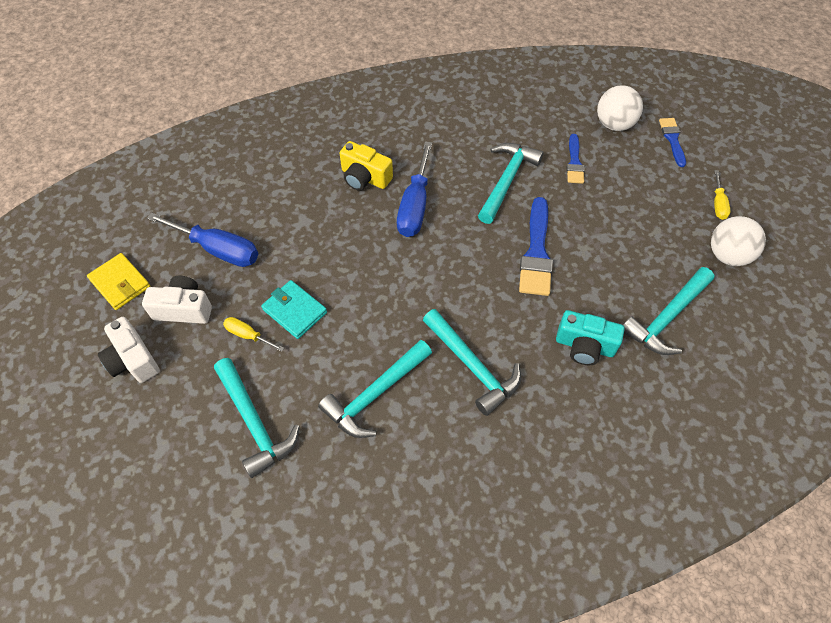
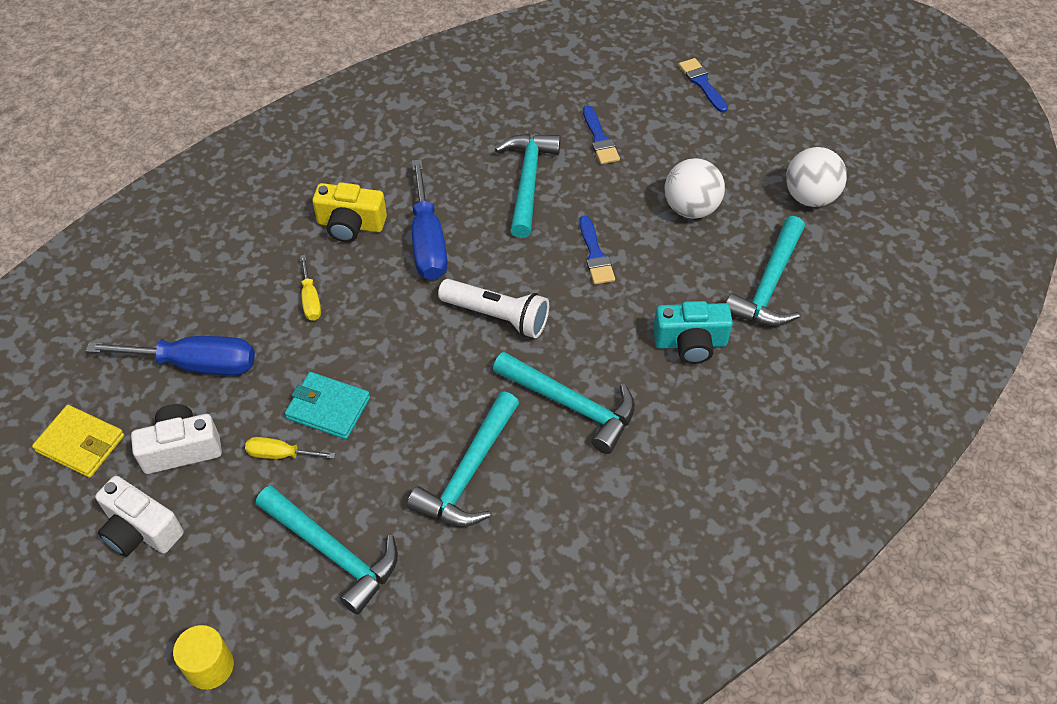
camera: 20 degrees left, 5 degrees down
(137, 479) = (210, 666): none -> yellow cylinder
(443, 279) = (497, 316): none -> white flashlight
(536, 252) = (595, 255): blue brush -> blue brush, size x0.59
(614, 124) = (629, 83): white ball -> white ball (691, 208)
(718, 204) = (779, 143): yellow screwdriver -> yellow screwdriver (310, 299)

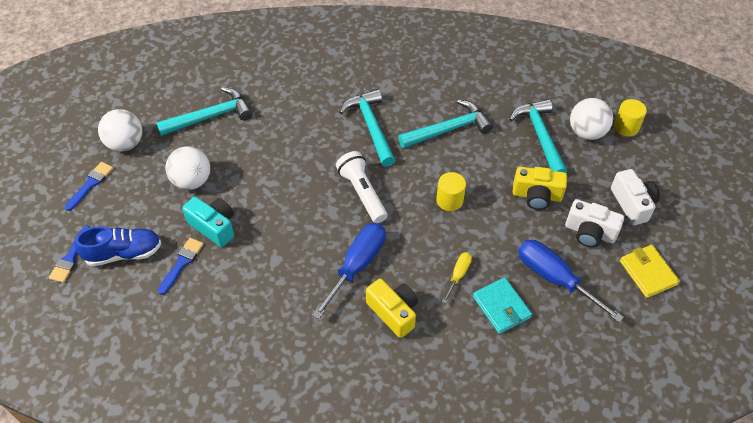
camera: 140 degrees left, 0 degrees up
(267, 610) = (586, 132): none -> white ball
(280, 454) = (537, 196): yellow screwdriver -> yellow camera
(328, 408) = (495, 203): turquoise wallet -> turquoise wallet (501, 307)
(387, 375) = (449, 200): none -> yellow cylinder
(528, 181) = (257, 265): turquoise hammer -> none
(595, 255) = (274, 191): blue brush -> blue brush (90, 184)
(662, 114) = (123, 253): none -> blue shoe
(690, 343) = (283, 116): turquoise camera -> turquoise camera (214, 226)

